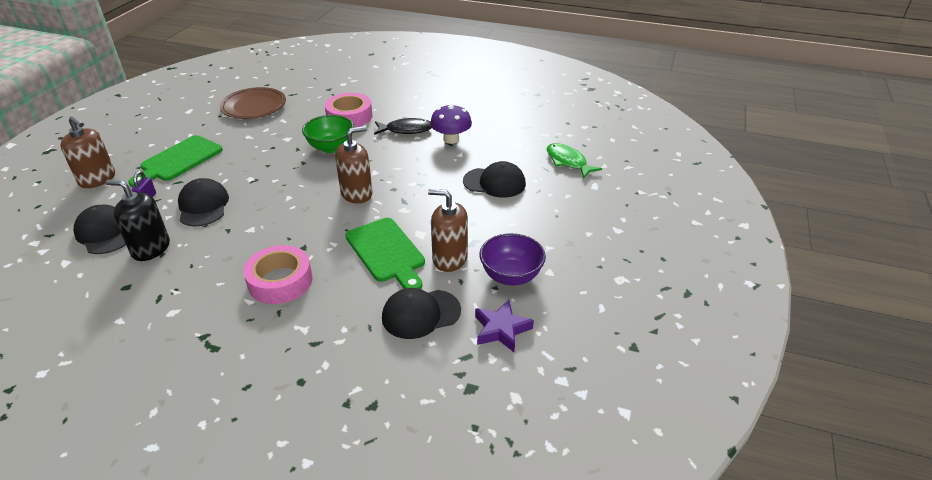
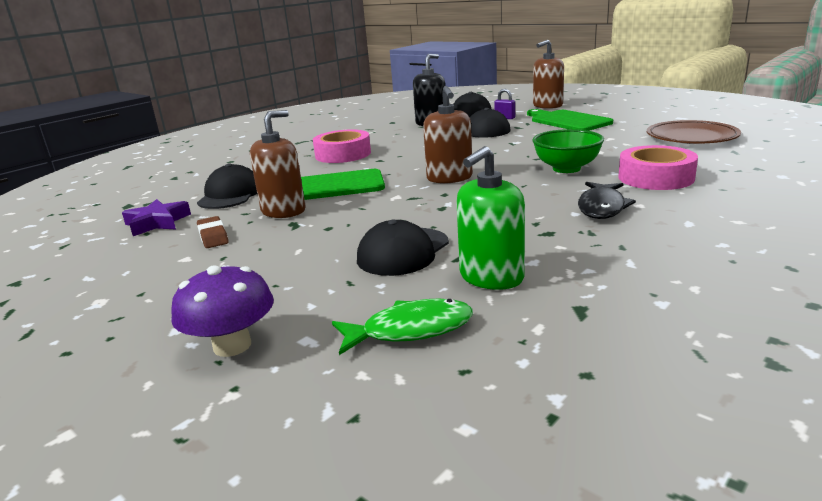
camera: 115 degrees right, 15 degrees down
(451, 139) = (557, 235): purple mushroom -> purple mushroom (232, 345)
(509, 151) = (491, 277): none -> green soap dispenser
(511, 276) = (213, 236): purple bowl -> brown eraser

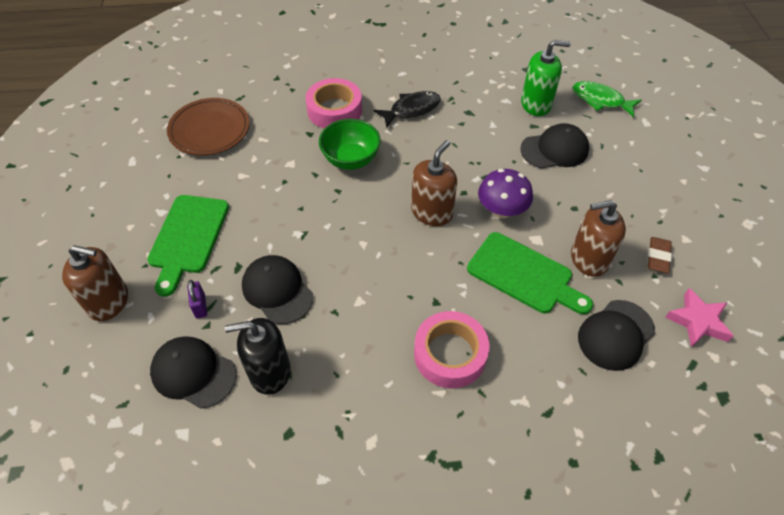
camera: 140 degrees left, 30 degrees up
(157, 223) = (697, 321): purple star -> pink star
(232, 345) = (680, 139): purple mushroom -> purple mushroom (501, 210)

